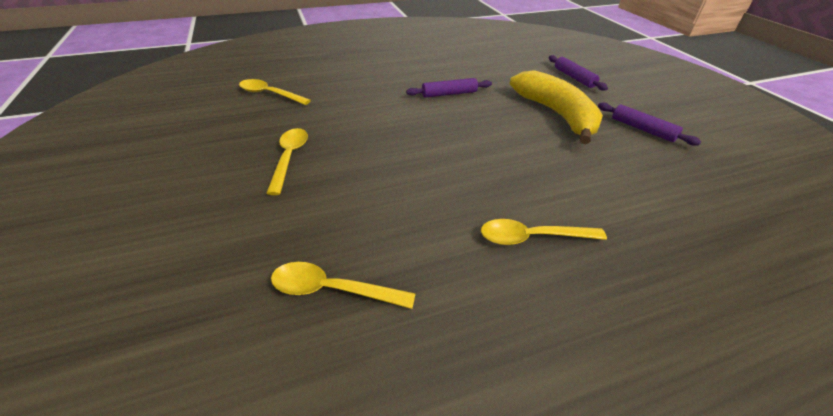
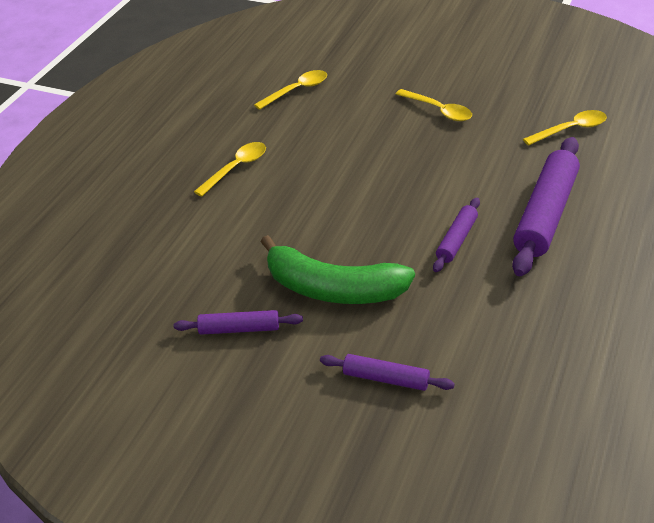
camera: 135 degrees right, 0 degrees up
(384, 77) = (546, 214): none -> purple rolling pin
(556, 114) = (333, 289): yellow banana -> green banana

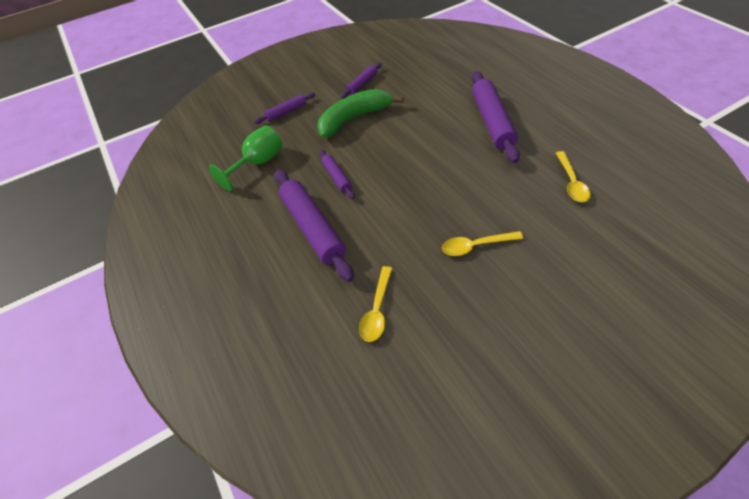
camera: 130 degrees right, 10 degrees up
(236, 168) = (492, 122): yellow spoon -> purple rolling pin
(516, 331) = (258, 163): none -> green goblet

